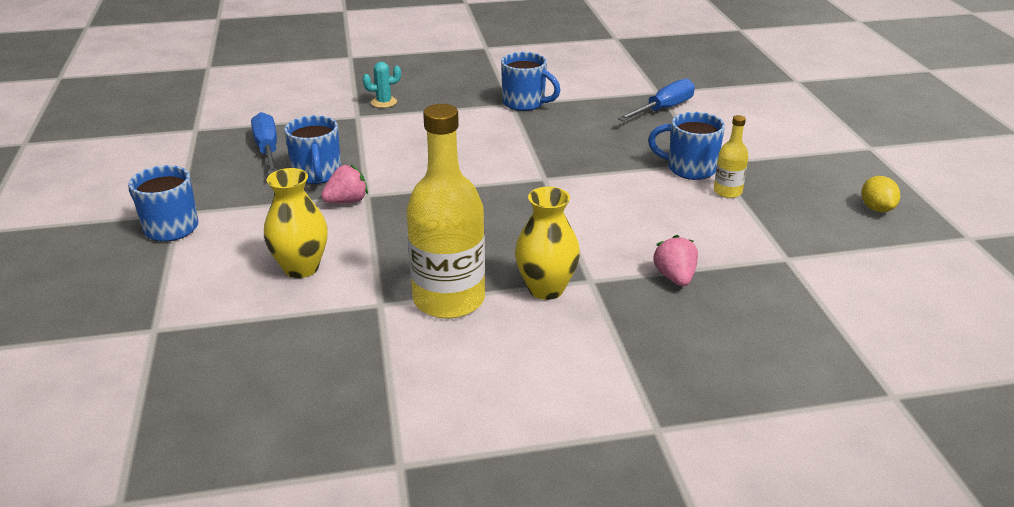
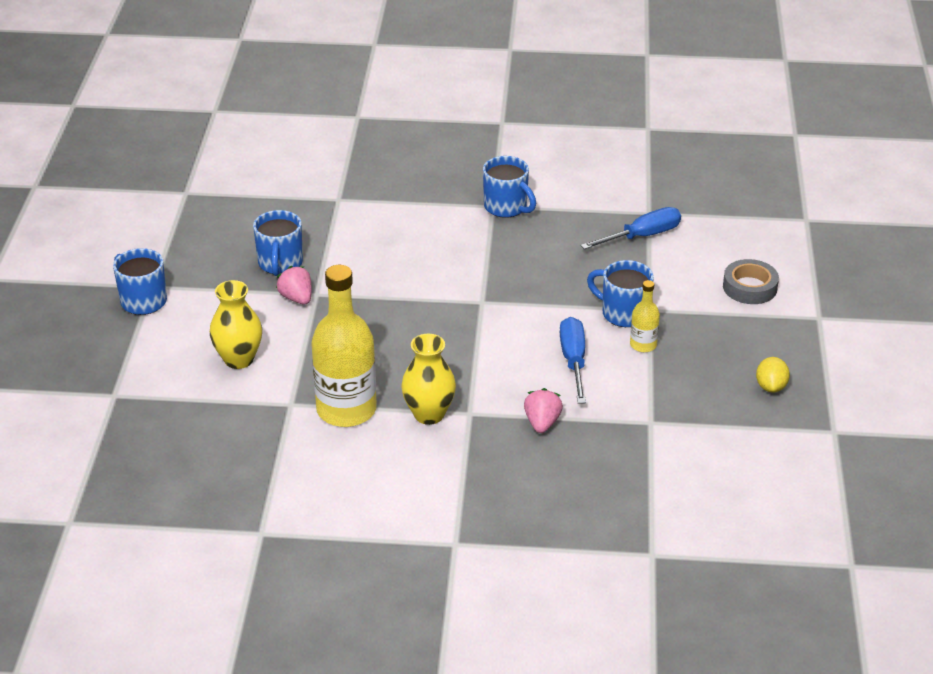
camera: 15 degrees right, 5 degrees up
(267, 149) = (244, 228): blue screwdriver -> blue screwdriver (573, 361)
(347, 201) = (296, 298): pink strawberry -> pink strawberry turned 105 degrees counterclockwise
(384, 102) = (369, 185): turquoise cactus -> none
(789, 133) = (749, 287): none -> grey tape

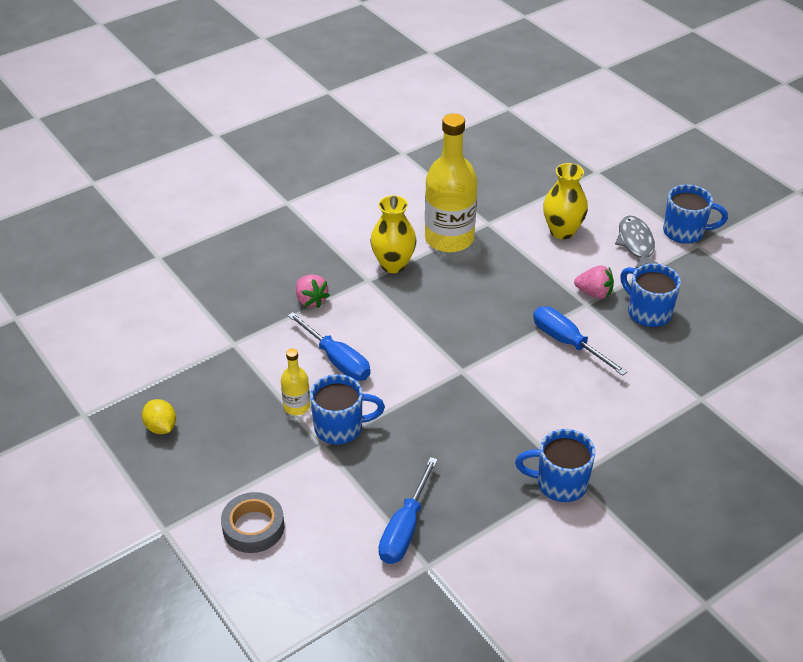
camera: 140 degrees right, 5 degrees up
(198, 314) = (636, 244): none -> grey fish
(374, 277) = (567, 342): none -> blue screwdriver

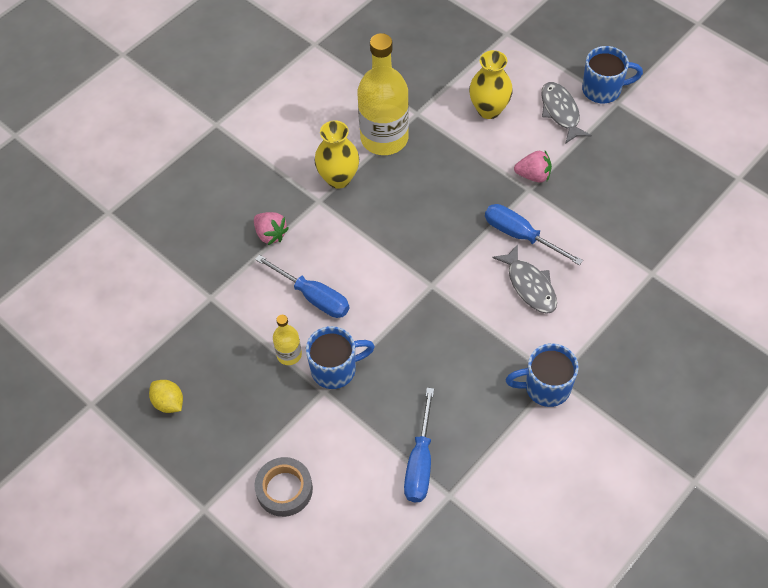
camera: 10 degrees left, 15 degrees up
(566, 388) = (529, 285): none -> grey fish
(647, 312) = (586, 188): blue mug -> none

